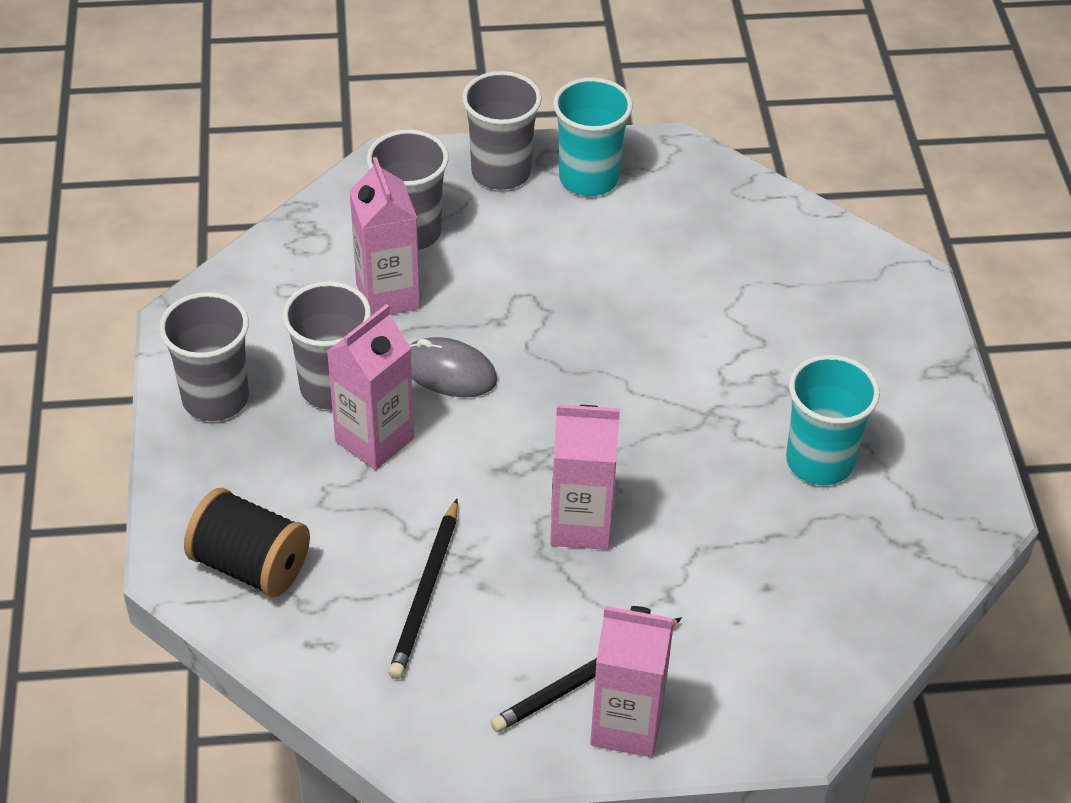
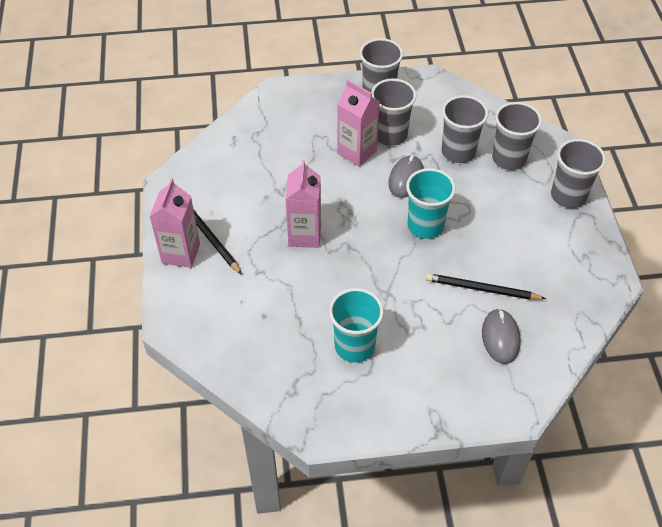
camera: 90 degrees right, 5 degrees up
(251, 565) = (278, 114): black spool -> none
(387, 296) = (458, 152): pink carton -> grey cup
(426, 592) = (262, 176): black pencil -> black pencil (482, 289)
(589, 178) = (573, 237): turquoise cup -> turquoise cup (425, 225)
(787, 283) = (500, 337): none -> grey mouse

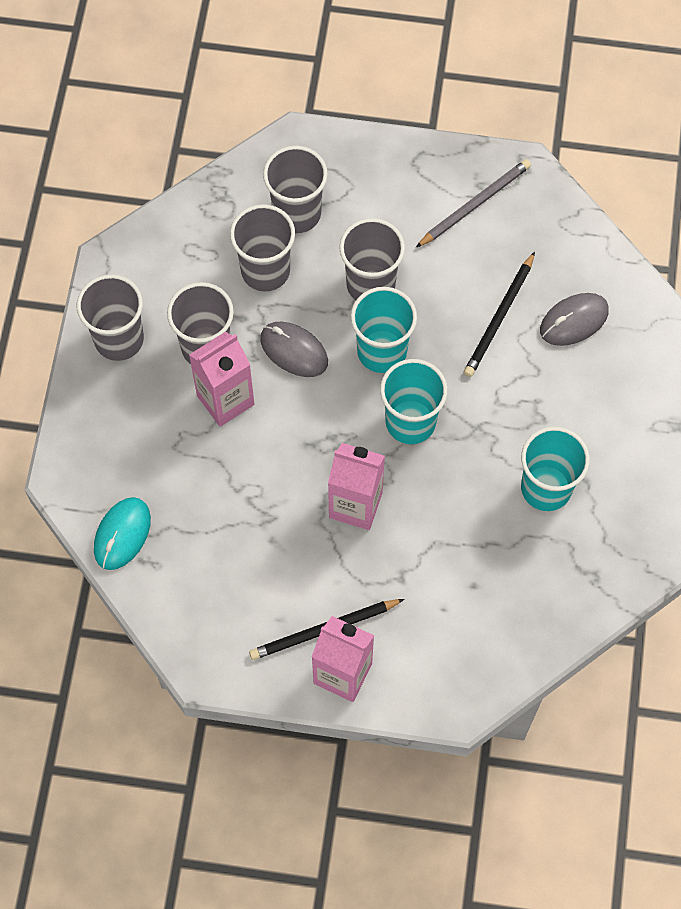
camera: 75 degrees left, 15 degrees up
(248, 124) = (122, 534): none -> turquoise mouse
(377, 253) = (410, 422): none -> turquoise cup
(500, 337) = (574, 321): grey mouse -> grey mouse turned 45 degrees counterclockwise
(567, 255) = (474, 205): none -> grey pencil
(568, 196) = (381, 167): grey cup -> grey cup (370, 284)

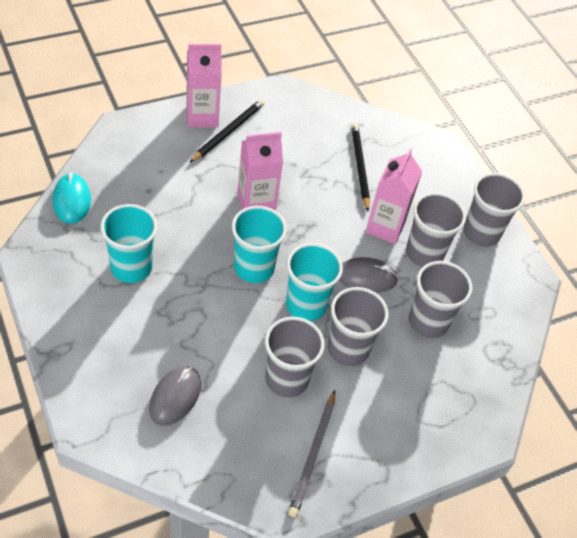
camera: 140 degrees right, 15 degrees down
(122, 534) = (383, 132): turquoise mouse -> turquoise mouse (72, 200)
(297, 213) = (441, 375): grey cup -> grey cup (287, 379)
(499, 317) = (235, 371): black pencil -> black pencil (359, 167)

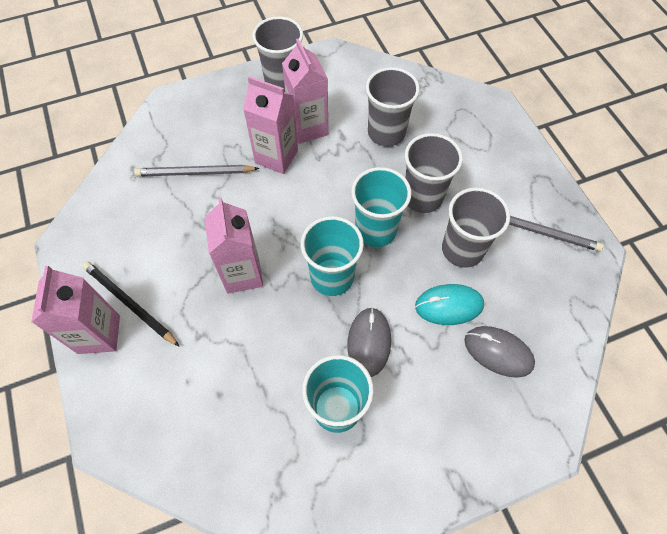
camera: 80 degrees left, 10 degrees up
(72, 200) = (233, 493): turquoise mouse -> turquoise mouse (449, 305)
(359, 167) = (195, 173): black pencil -> grey pencil
(366, 277) = (339, 177): grey mouse -> grey mouse (369, 342)
(424, 253) = (308, 128): grey cup -> pink carton

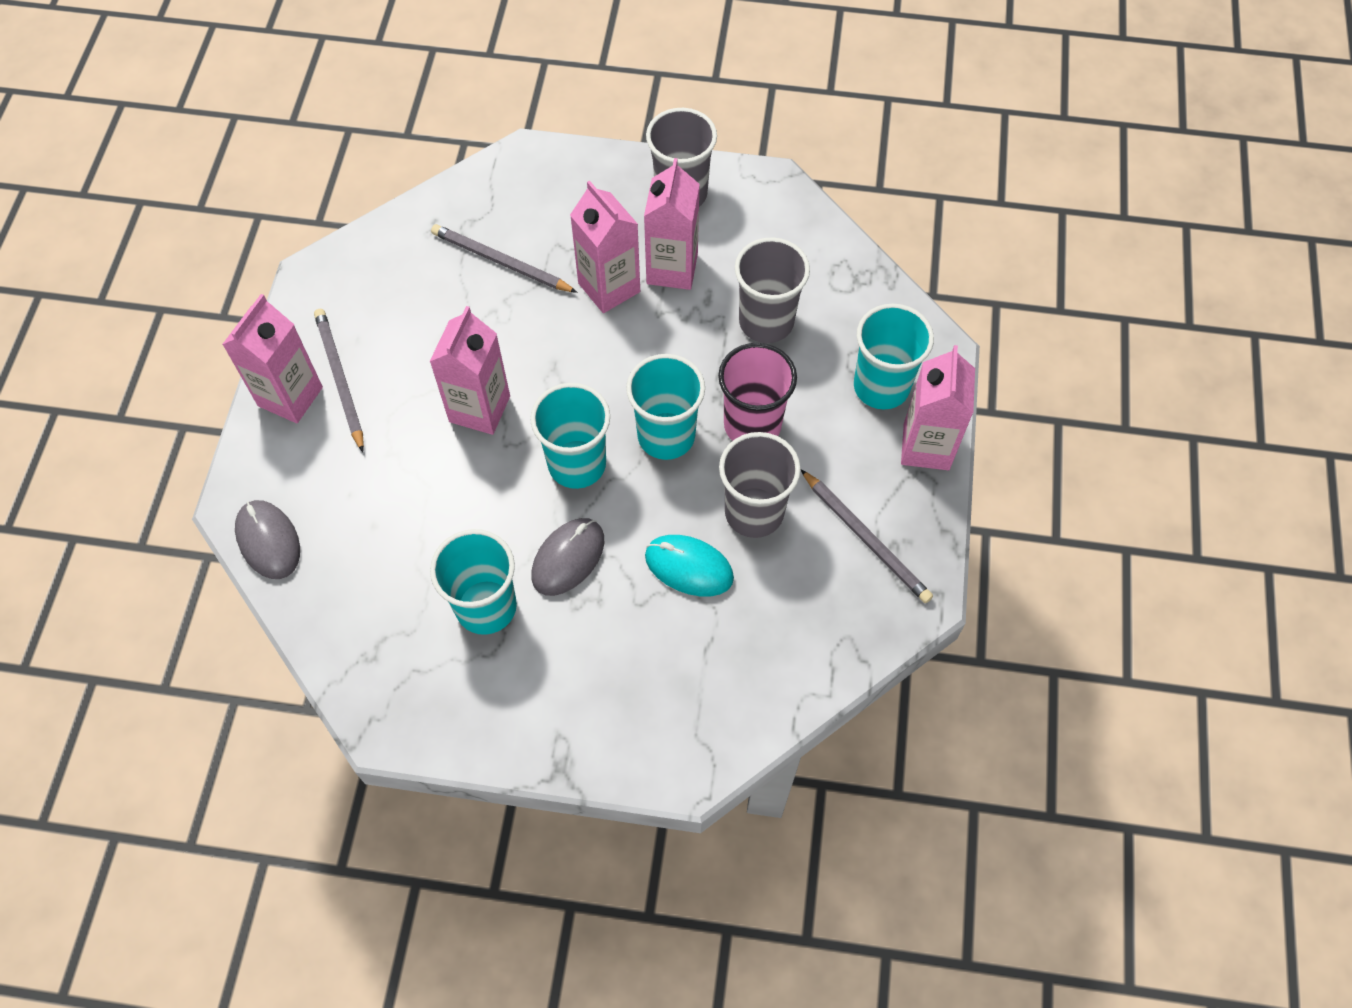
camera: 30 degrees right, 0 degrees up
(130, 304) = (340, 380): black pencil -> grey pencil
(422, 197) = (752, 425): grey cup -> pink cup
(478, 138) = (881, 387): none -> turquoise cup
(498, 352) = (707, 648): grey mouse -> grey mouse (268, 541)
(529, 160) = (926, 446): none -> pink carton

